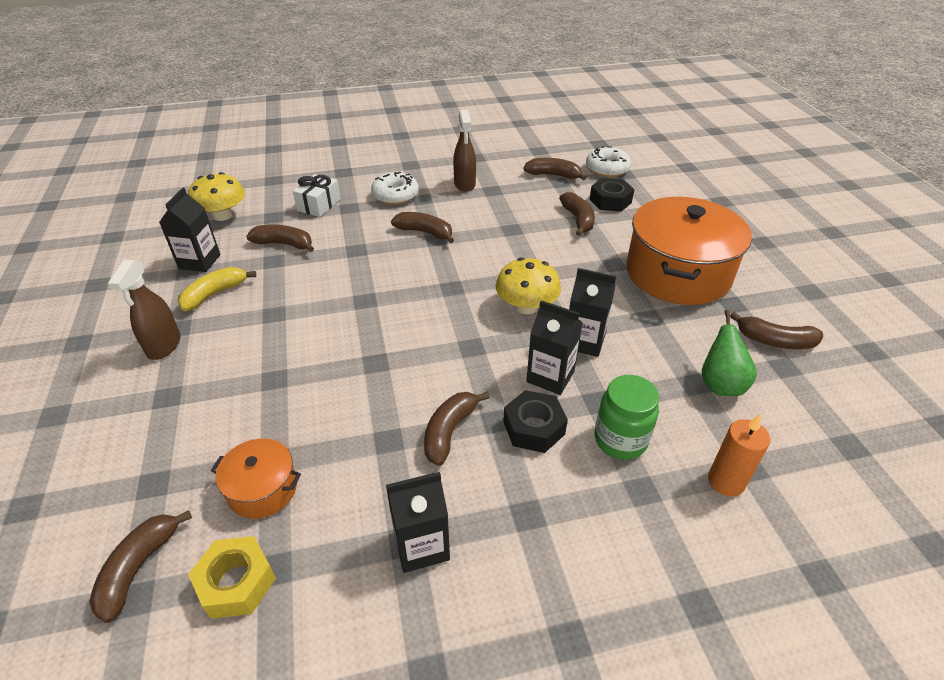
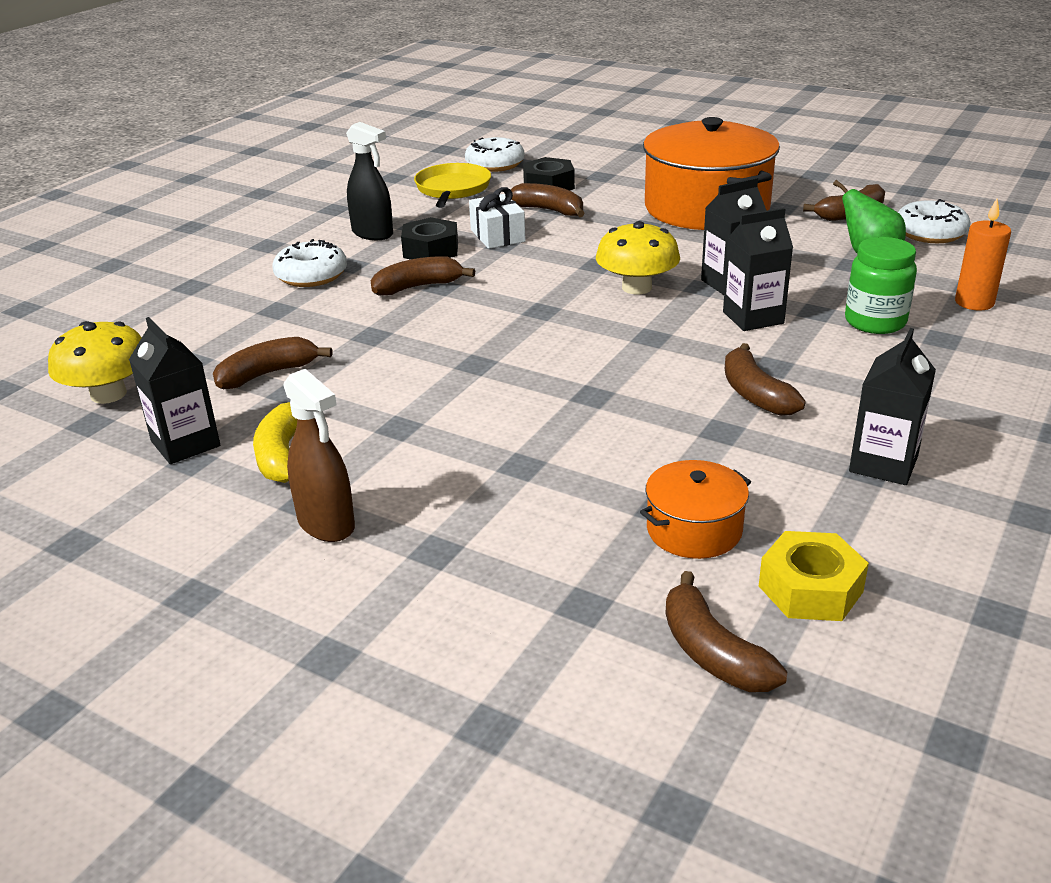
camera: 45 degrees left, 10 degrees down
(319, 205) = (230, 324): white gift -> white gift (497, 236)
(464, 184) = (373, 233): brown spray bottle -> black spray bottle
(534, 428) = (808, 352): black nut -> black nut (431, 250)
(553, 175) = (452, 189): brown banana -> yellow pan
(810, 398) = (930, 233): none -> white donut

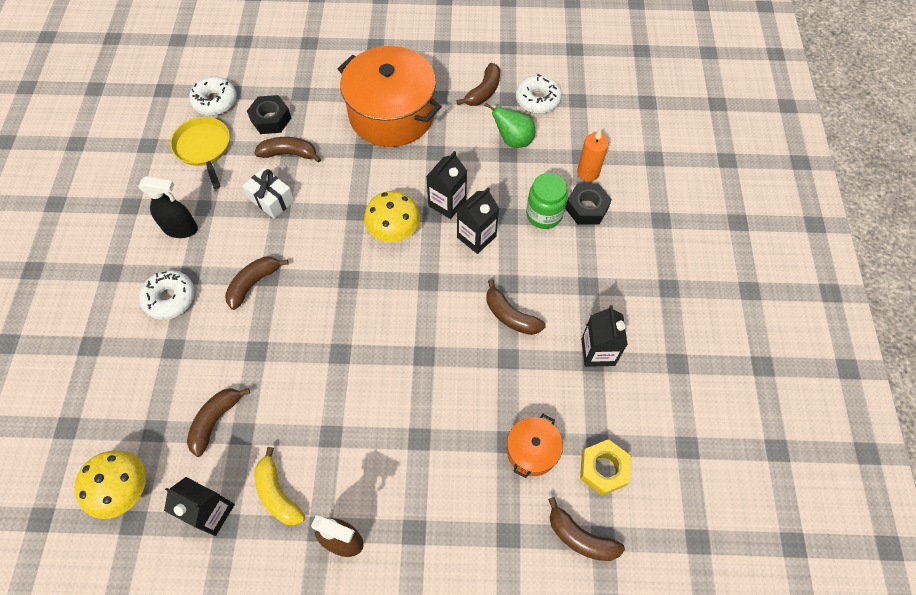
camera: 30 degrees left, 30 degrees up
(431, 250) = (235, 235): black nut -> black nut (586, 208)

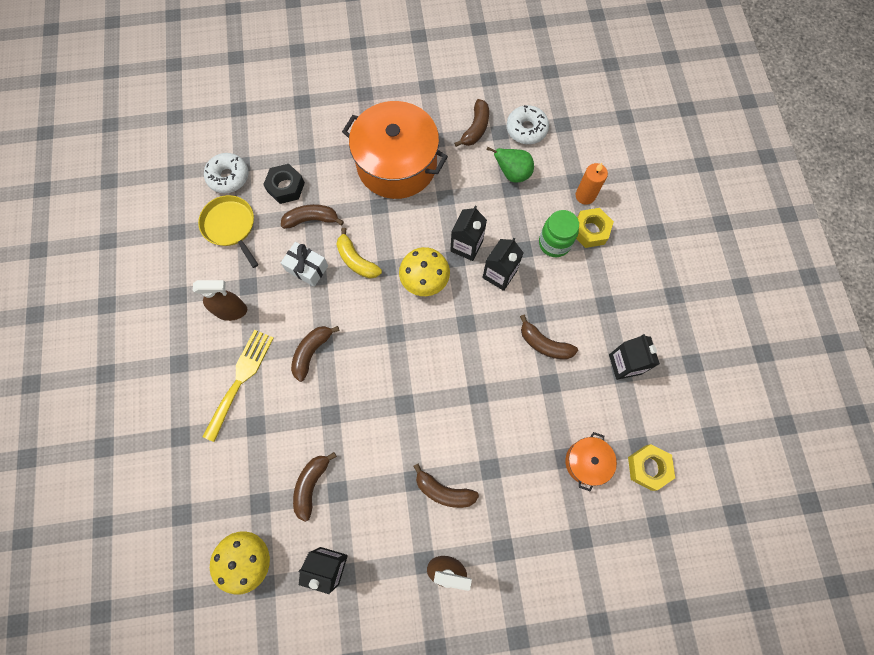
camera: 10 degrees left, 10 degrees up
(170, 298) = (240, 379): white donut -> yellow fork
(181, 229) = (231, 310): black spray bottle -> brown spray bottle
(277, 494) = (382, 539): yellow banana -> yellow banana (356, 260)
(580, 537) = (640, 529): brown banana -> brown banana (444, 491)
(586, 208) = (590, 231): black nut -> yellow nut

